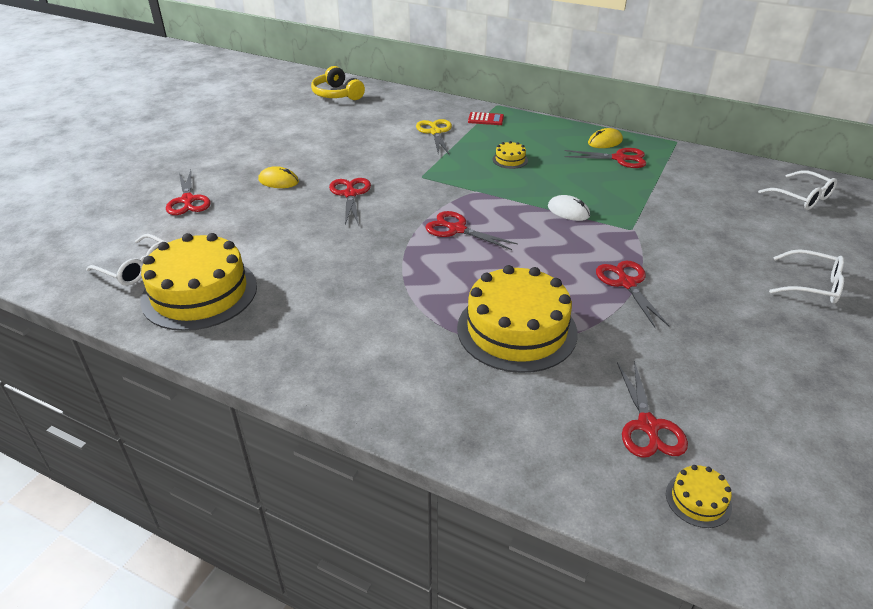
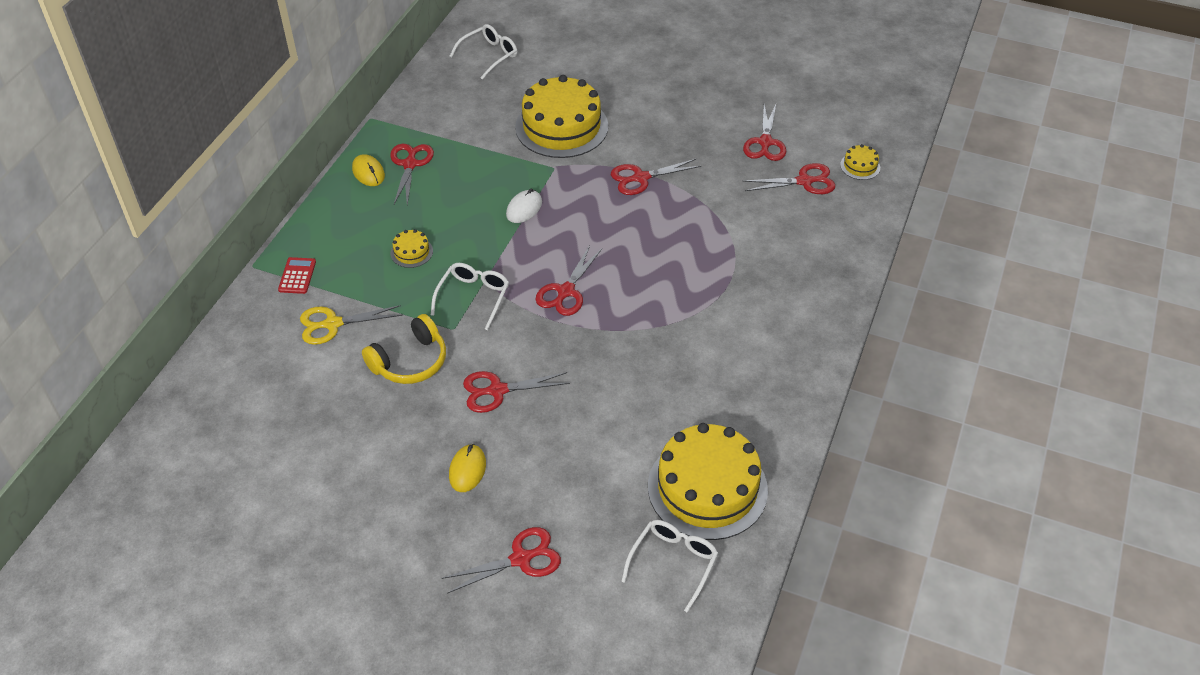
camera: 95 degrees left, 10 degrees up
(337, 94) = (187, 452): yellow headphones -> yellow headphones (410, 361)
(517, 330) = (716, 247): yellow cake -> yellow cake (561, 126)
(723, 395) = (765, 142): none -> red scissors
(812, 285) = (627, 77): white glasses -> white glasses (473, 297)

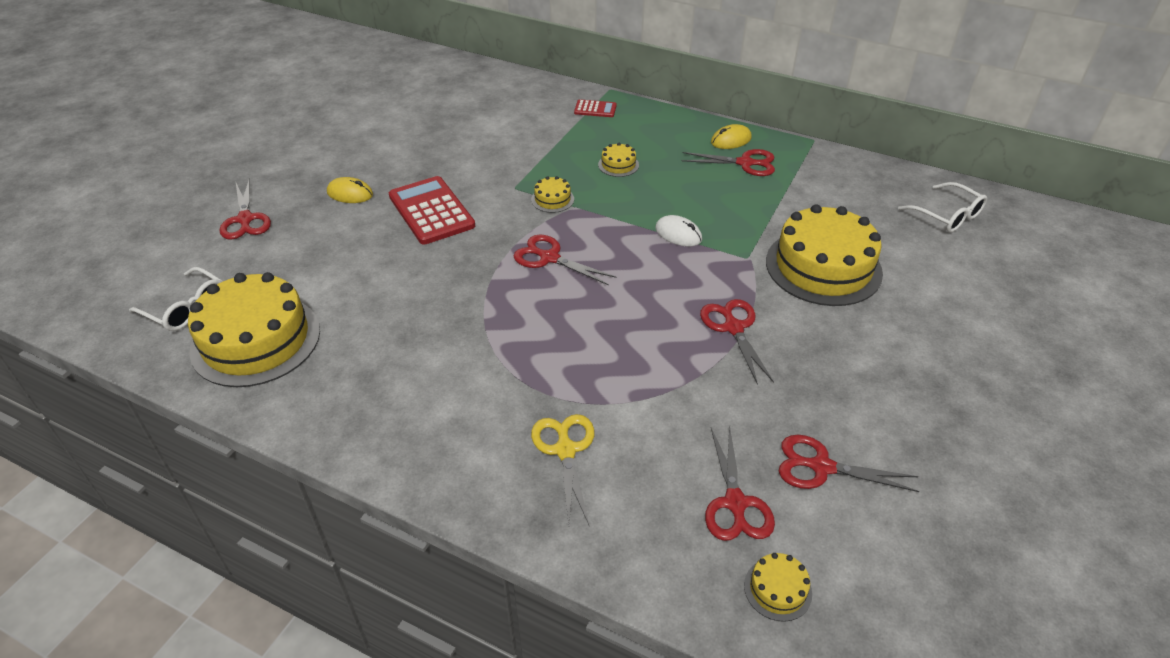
camera: 95 degrees right, 5 degrees down
(332, 324) = (535, 127): yellow scissors -> yellow scissors (565, 450)
(410, 361) = (481, 165): yellow headphones -> none
(473, 297) = (552, 199): white glasses -> yellow cake
(497, 391) = (431, 211): red scissors -> red calculator

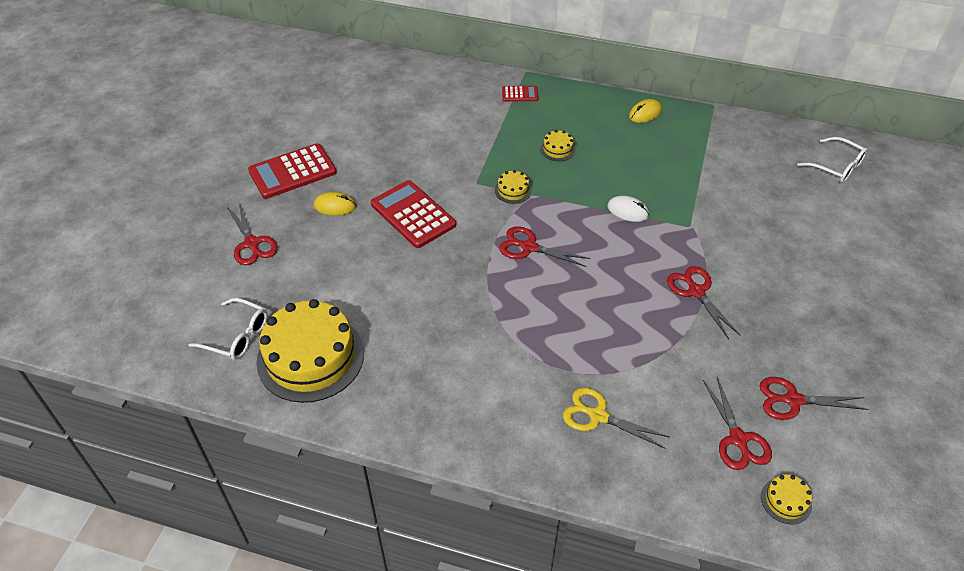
camera: 10 degrees left, 5 degrees up
(320, 157) = (292, 172): none -> red calculator
(565, 450) = (598, 416): yellow scissors -> yellow scissors turned 45 degrees counterclockwise
(745, 163) = (663, 135): red scissors -> none
(823, 267) = (751, 227): yellow cake -> none

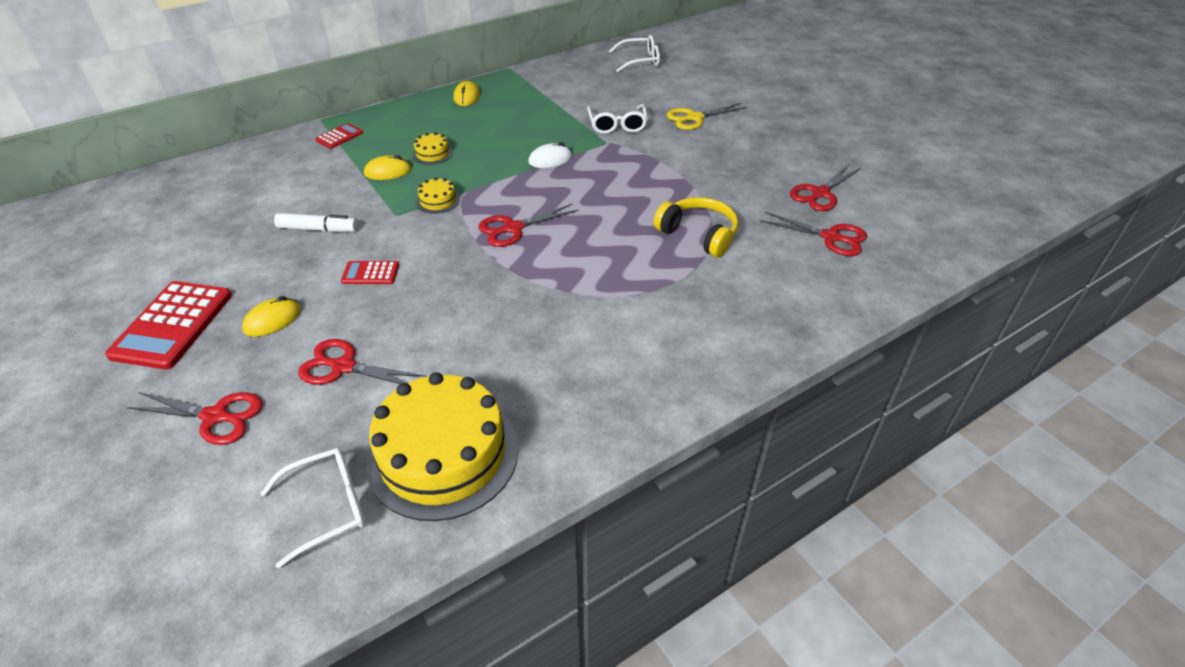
camera: 50 degrees left, 5 degrees down
(413, 214) = (370, 273): red calculator -> red calculator, size x0.50
(424, 160) = (318, 229): none -> white marker
(513, 144) = (388, 172): none -> yellow mouse
(598, 416) = (737, 294): yellow scissors -> yellow scissors (694, 118)
(641, 352) = (698, 235): none -> yellow headphones
(696, 291) = (672, 176): red scissors -> red scissors (343, 367)
(721, 216) = (617, 125): none -> white glasses
(786, 501) = (906, 248): yellow cake -> none

